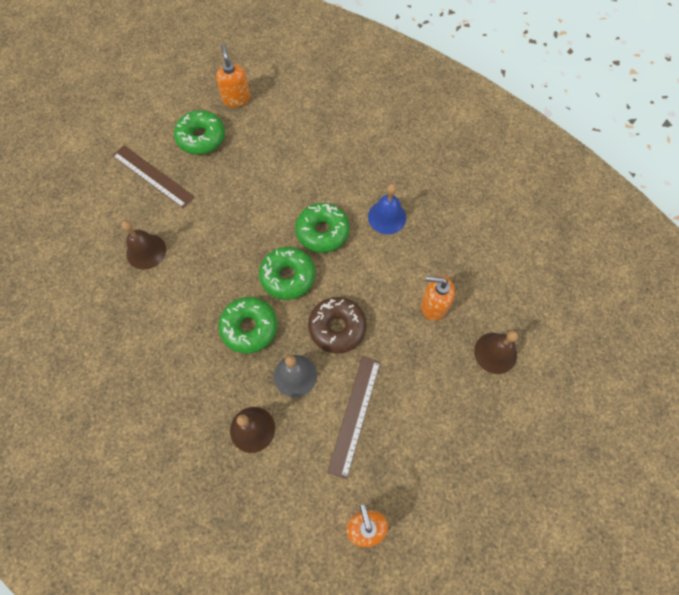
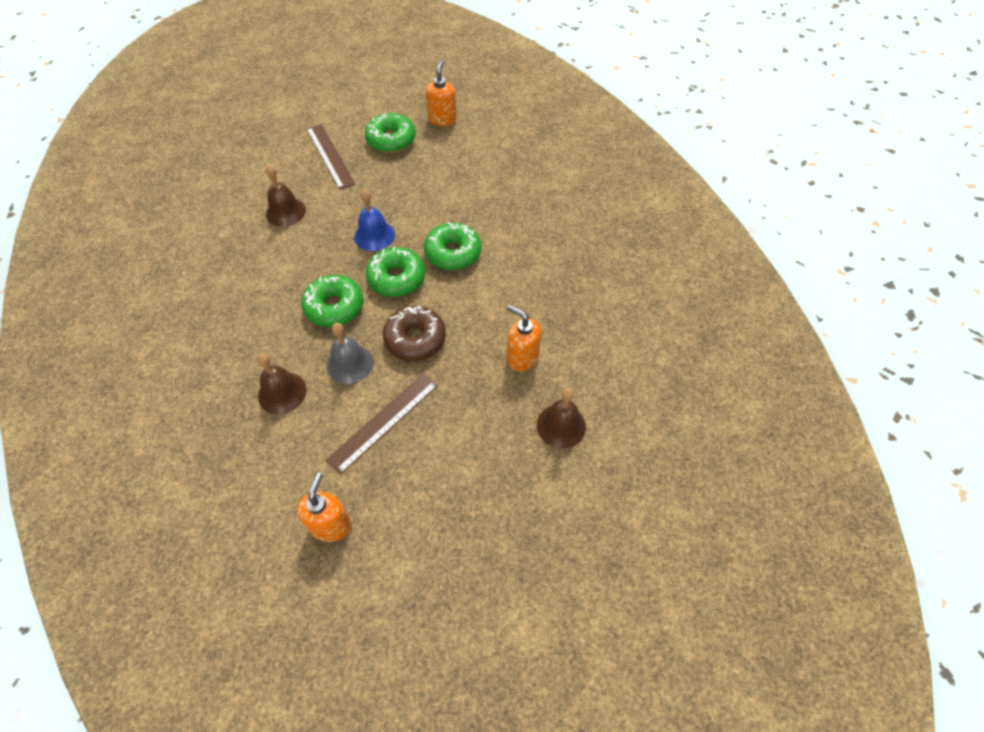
camera: 25 degrees right, 10 degrees down
(387, 217) = (523, 263): blue bell -> blue bell (374, 235)

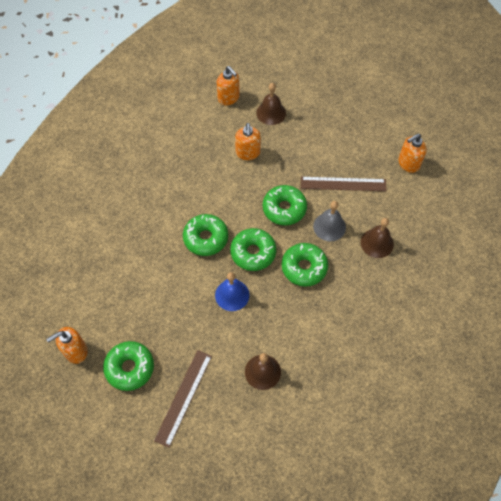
camera: 130 degrees left, 5 degrees up
(415, 339) = (284, 209): brown donut -> green donut
(626, 396) = (228, 98): none -> orange soap dispenser

